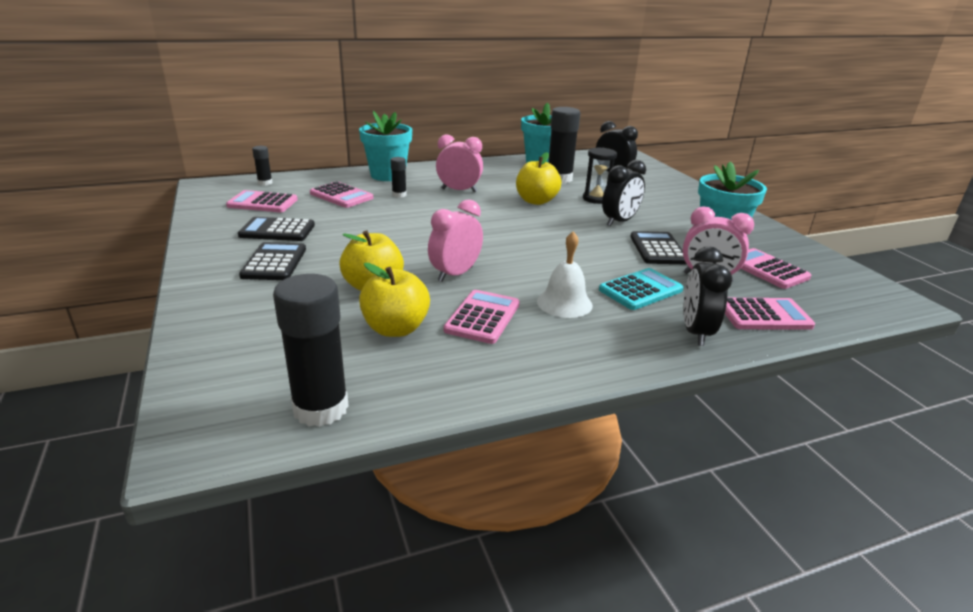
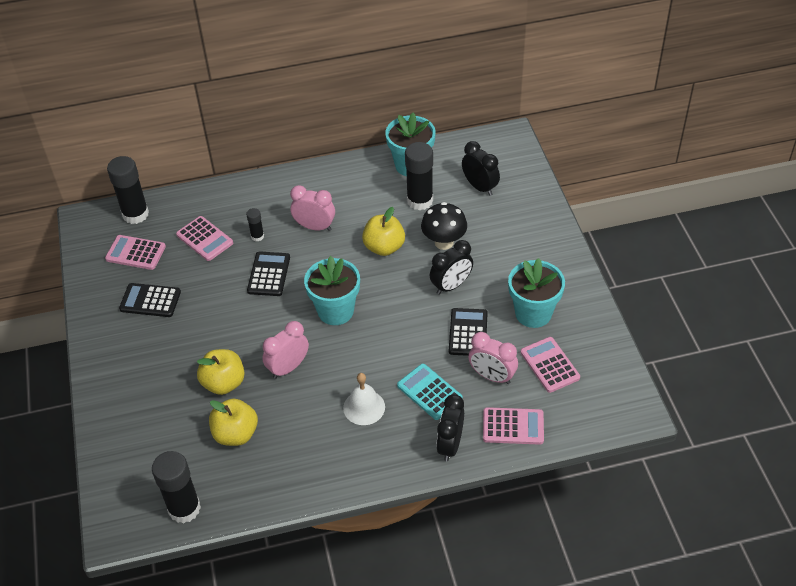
camera: 10 degrees right, 20 degrees up
(265, 183) = (135, 214): black glue stick -> black glue stick, size x2.02
(274, 262) = (150, 349): black calculator -> black calculator (269, 274)
(388, 175) = (250, 196): turquoise flower pot -> turquoise flower pot (335, 311)
(482, 317) = (299, 423): pink calculator -> none
(596, 199) = (444, 242): black hourglass -> black mushroom
(640, 290) = (429, 392): turquoise calculator -> turquoise calculator turned 105 degrees counterclockwise

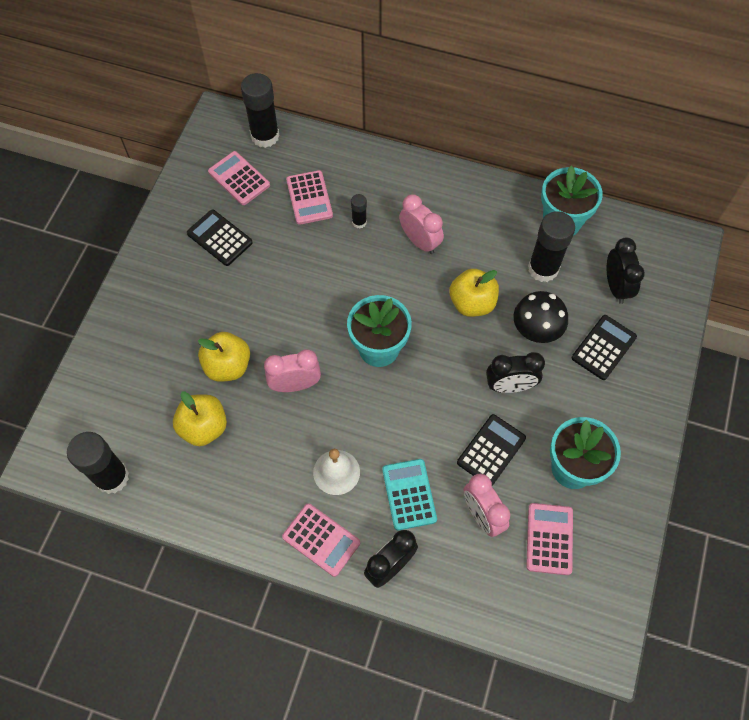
camera: 30 degrees right, 15 degrees up
(269, 274) = (343, 271): black calculator -> black calculator (603, 347)
(513, 426) = (465, 585): pink calculator -> pink calculator (321, 540)

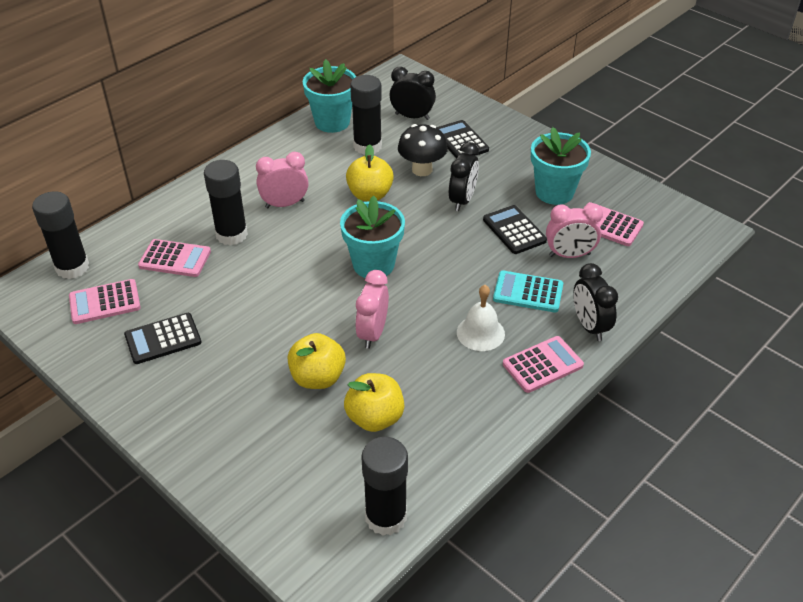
camera: 65 degrees left, 20 degrees down
(359, 222) = (231, 234): black glue stick -> black glue stick, size x2.02

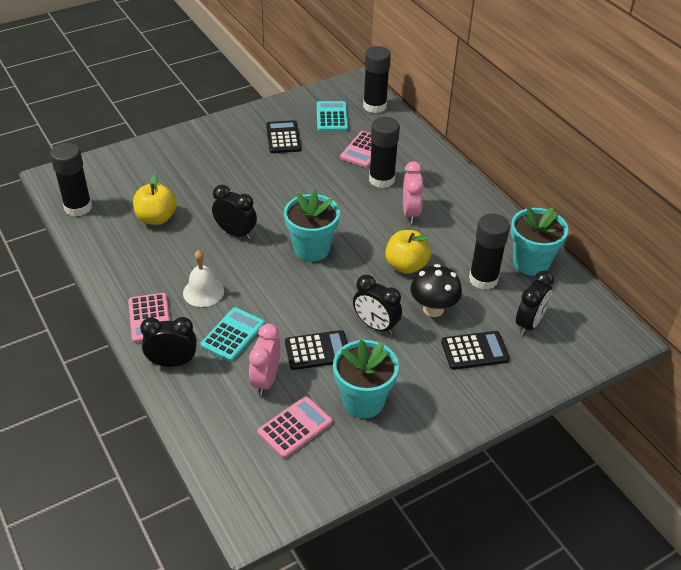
camera: 105 degrees right, 0 degrees up
(105, 302) = (332, 117): pink calculator -> turquoise calculator
(318, 378) = (208, 199): yellow apple -> none
(372, 333) = (236, 233): pink clock -> black clock

